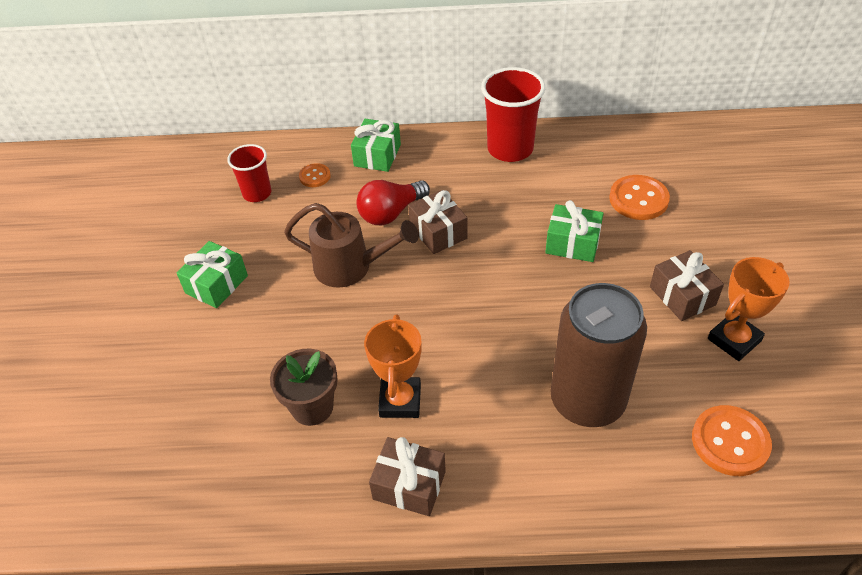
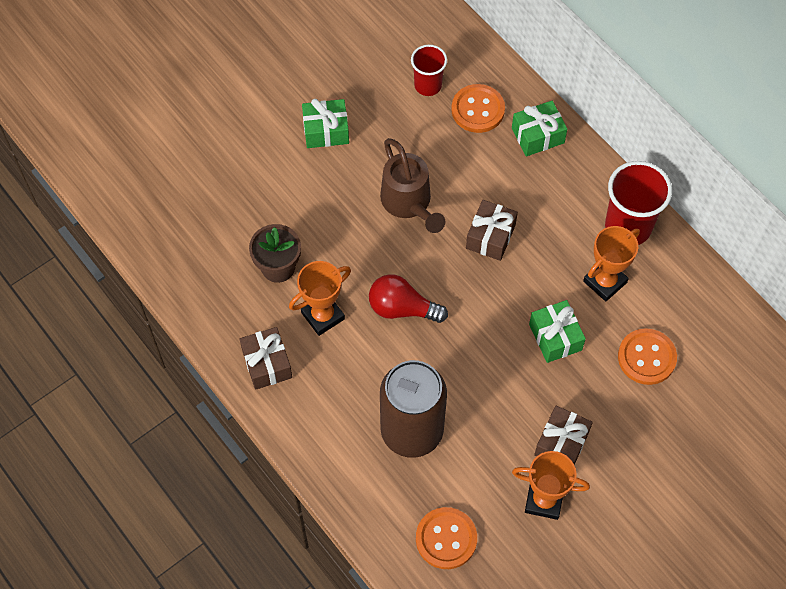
camera: 50 degrees right, 15 degrees up
(315, 176) = (478, 110): orange button -> orange button, size x1.76
(391, 213) = (483, 190): red light bulb -> red light bulb (402, 308)
(547, 187) = (605, 282): none -> orange trophy

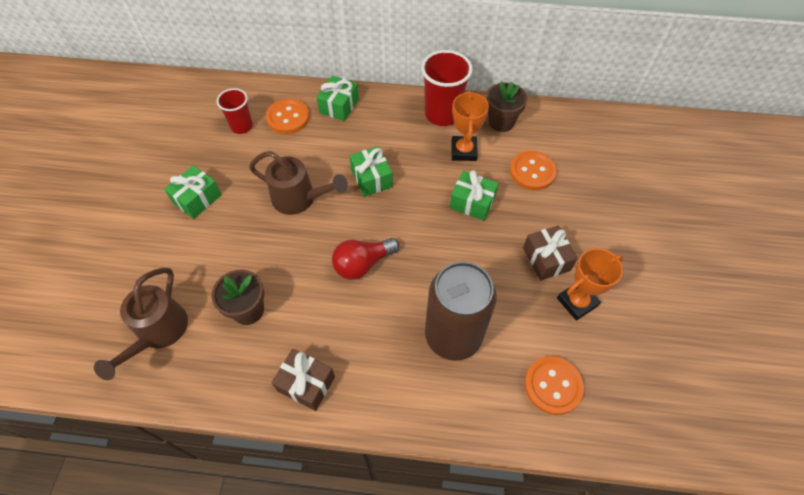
camera: 45 degrees left, 5 degrees down
(199, 228) = (158, 333): none -> brown watering can
(323, 316) = (313, 315): orange trophy -> none
(490, 236) = (371, 178): brown gift -> green gift
(677, 283) = (501, 122): none -> brown flower pot

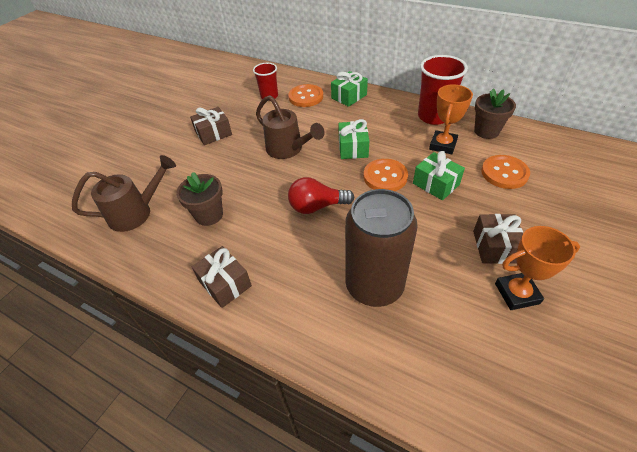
camera: 25 degrees right, 10 degrees down
(158, 333) = (136, 212): brown watering can -> brown watering can turned 150 degrees counterclockwise
(197, 199) = (213, 133): green gift -> brown gift
(553, 386) = (463, 365): orange button -> orange button (385, 177)

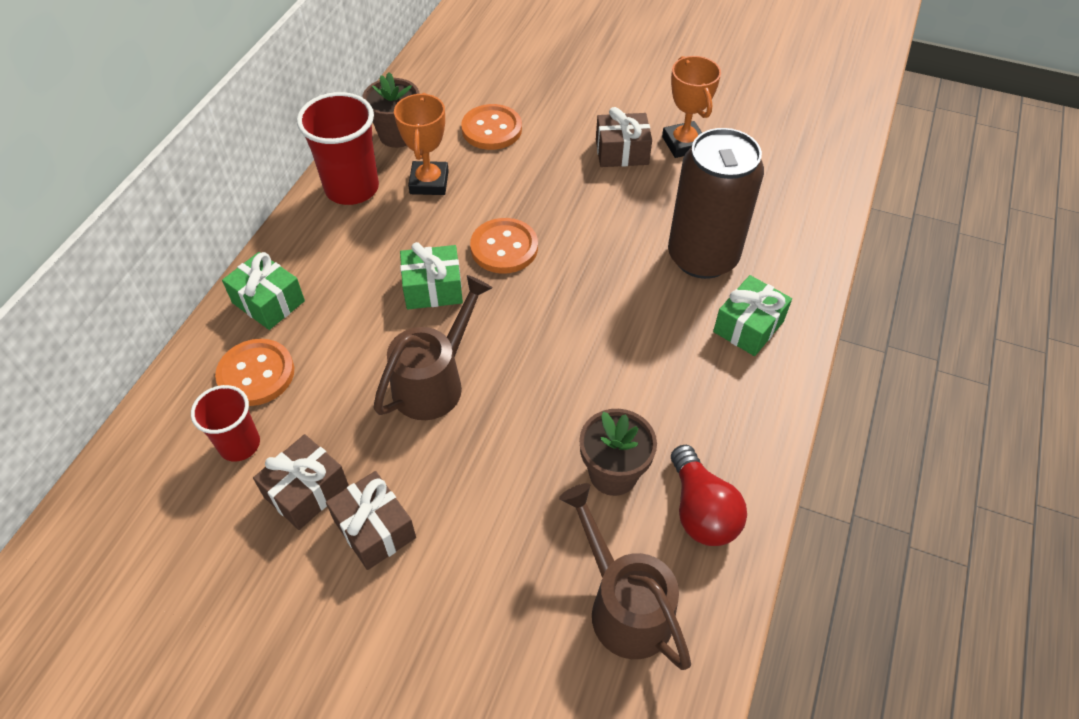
camera: 100 degrees left, 5 degrees up
(225, 283) = (740, 417): brown gift -> brown gift (306, 491)
(317, 206) = (576, 325): red light bulb -> red light bulb (701, 510)
(436, 184) = (517, 194): green gift -> green gift (748, 326)
(443, 145) = (429, 182): orange trophy -> orange trophy turned 75 degrees clockwise

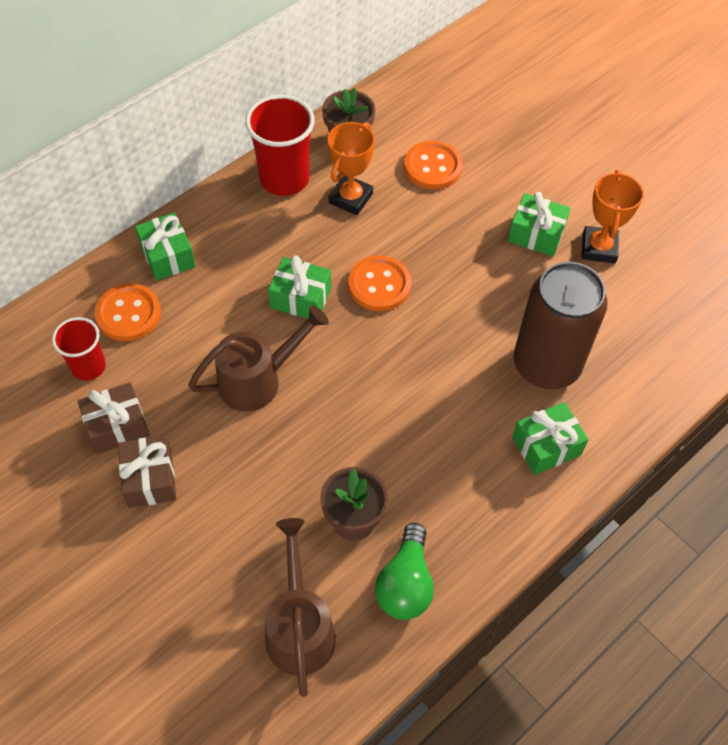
camera: 25 degrees right, 5 degrees up
(622, 152) = (536, 234): brown gift -> green gift
(701, 510) = (405, 583): red light bulb -> green light bulb

